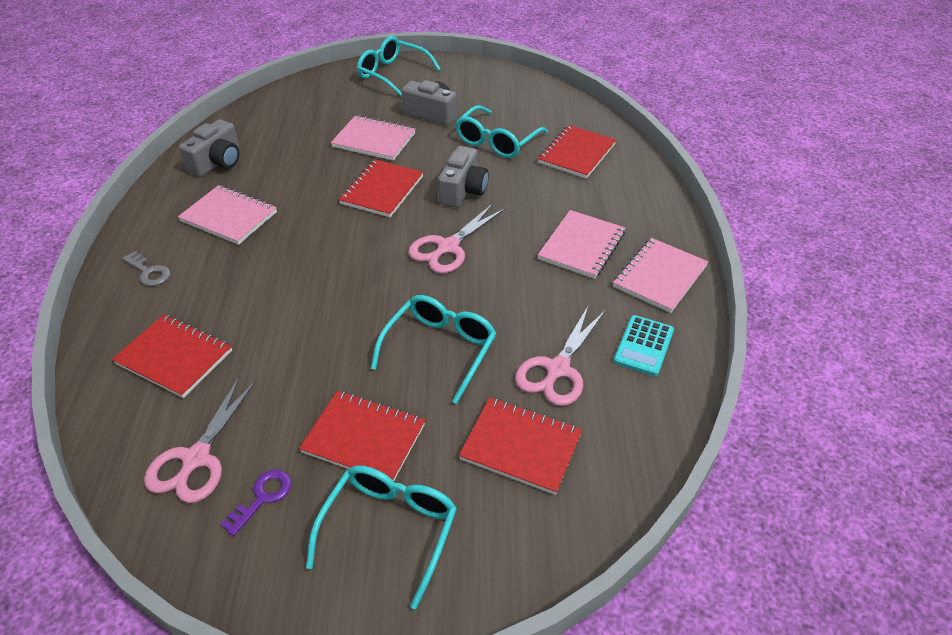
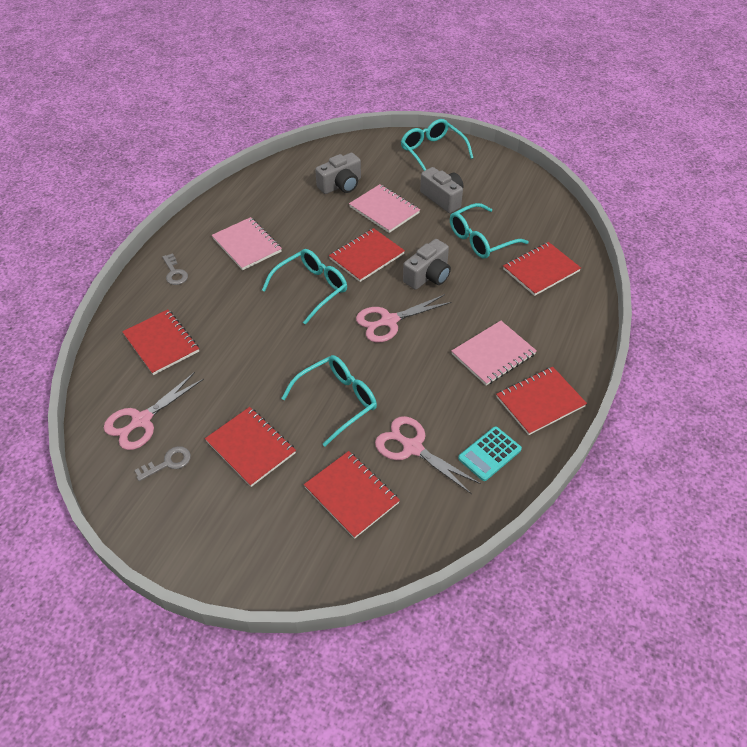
camera: 25 degrees right, 5 degrees up
(217, 162) = (261, 196): grey camera -> grey camera (341, 185)
(262, 498) = (168, 463): purple key -> grey key
(390, 529) = (234, 516): turquoise glasses -> turquoise glasses (312, 288)
(557, 369) = (412, 448): pink scissors -> pink scissors turned 75 degrees clockwise
(659, 277) = (540, 402): pink notebook -> red notebook

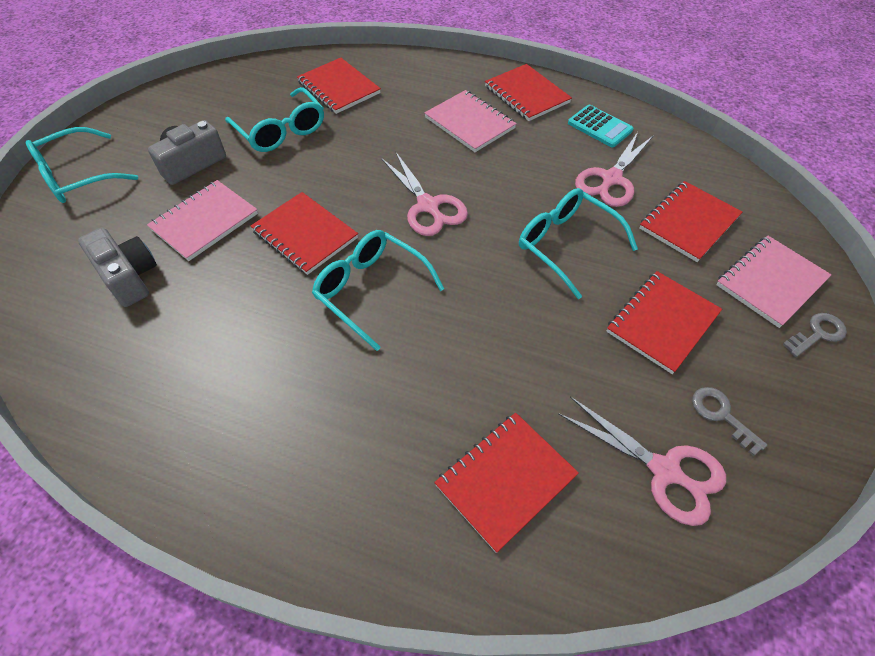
camera: 95 degrees left, 5 degrees up
(174, 273) = (330, 500): grey key -> grey key (817, 334)
(247, 245) = (264, 391): pink notebook -> pink notebook (770, 282)
(428, 276) = (346, 174): grey camera -> none

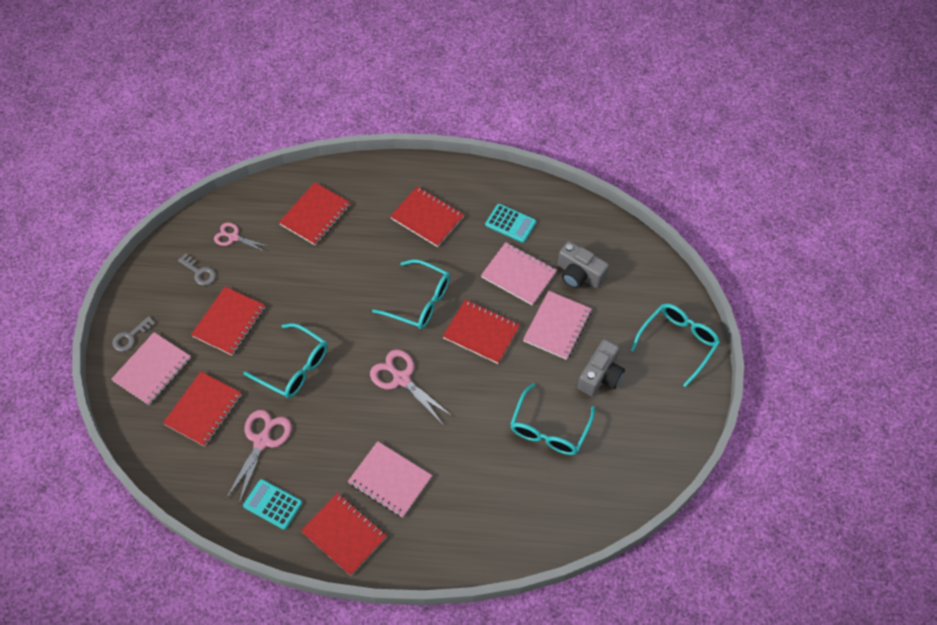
camera: 165 degrees right, 5 degrees up
(174, 377) = (510, 223): none -> turquoise calculator
(213, 295) = (518, 275): none -> pink notebook
(281, 131) = (549, 429): turquoise glasses -> turquoise glasses turned 105 degrees counterclockwise
(339, 88) = (524, 499): red notebook -> red notebook (427, 218)
(664, 470) = (233, 237): pink scissors -> pink scissors, size x0.64

